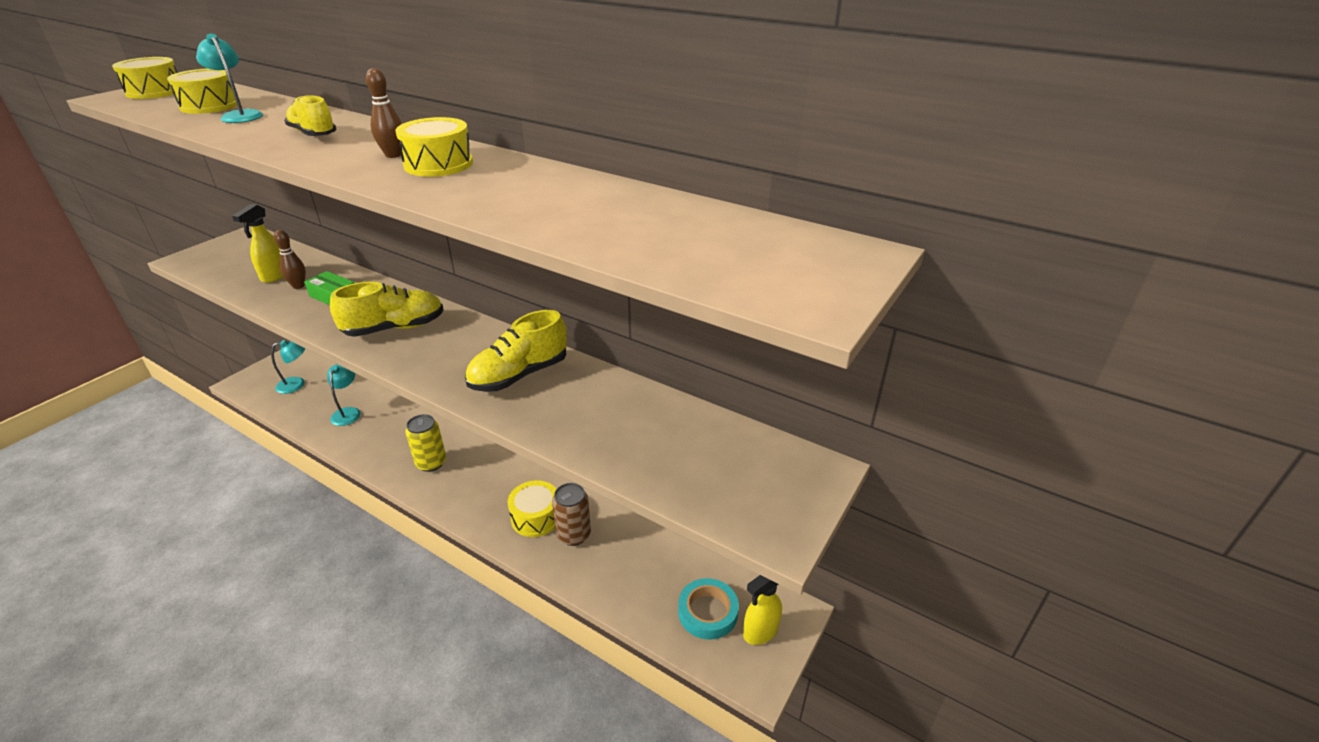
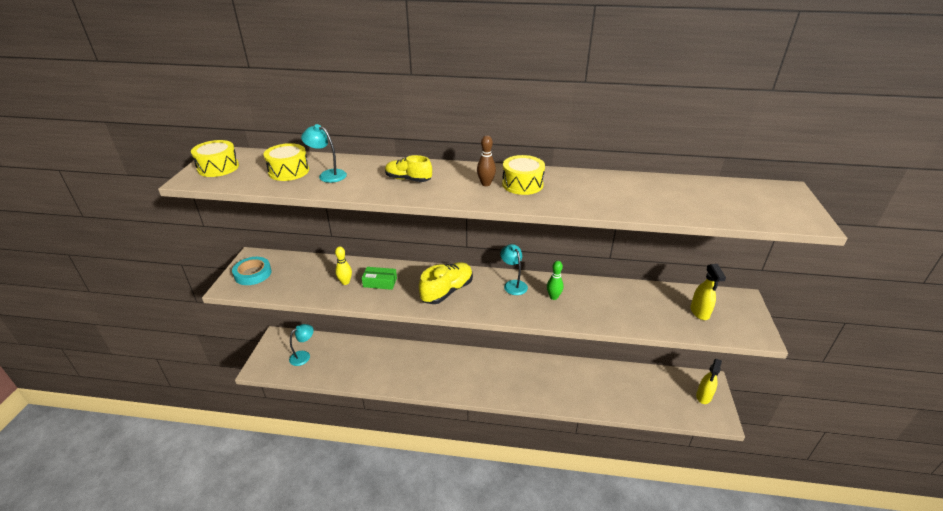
camera: 25 degrees left, 0 degrees up
(275, 276) = (318, 280): yellow spray bottle -> yellow spray bottle (699, 312)
(298, 286) = (345, 282): brown bowling pin -> yellow bowling pin
(348, 412) = (362, 362): turquoise lamp -> turquoise lamp (513, 284)
(431, 463) = (451, 374): yellow can -> none
(519, 375) = (553, 297): yellow shoe -> green bowling pin
(536, 517) = (543, 383): yellow drum -> none
(574, 535) = (573, 384): brown can -> none
(708, 612) = (673, 397): turquoise tape -> turquoise tape (253, 274)

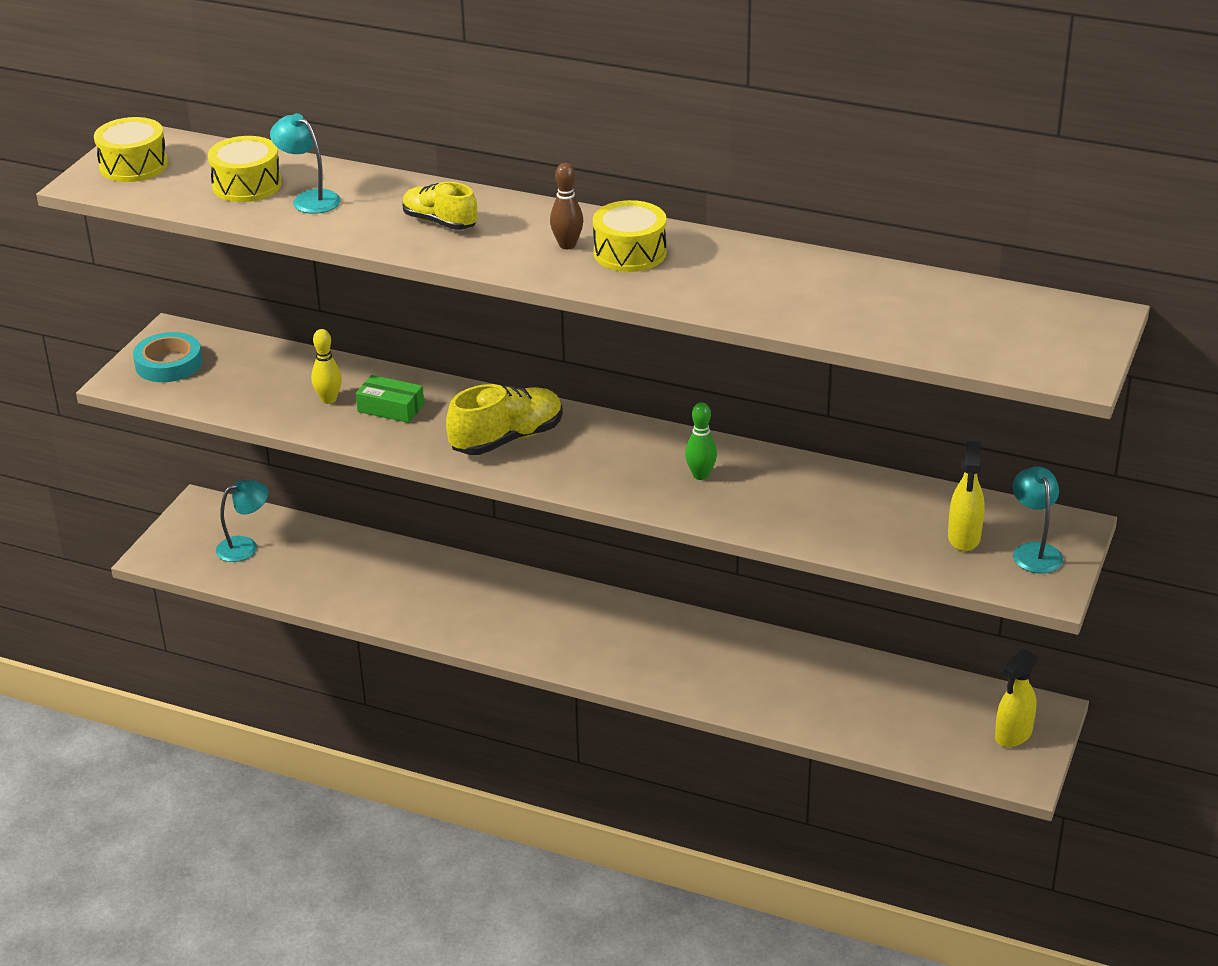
camera: 15 degrees right, 0 degrees up
(513, 284) = (636, 444): turquoise lamp -> turquoise lamp (1034, 551)

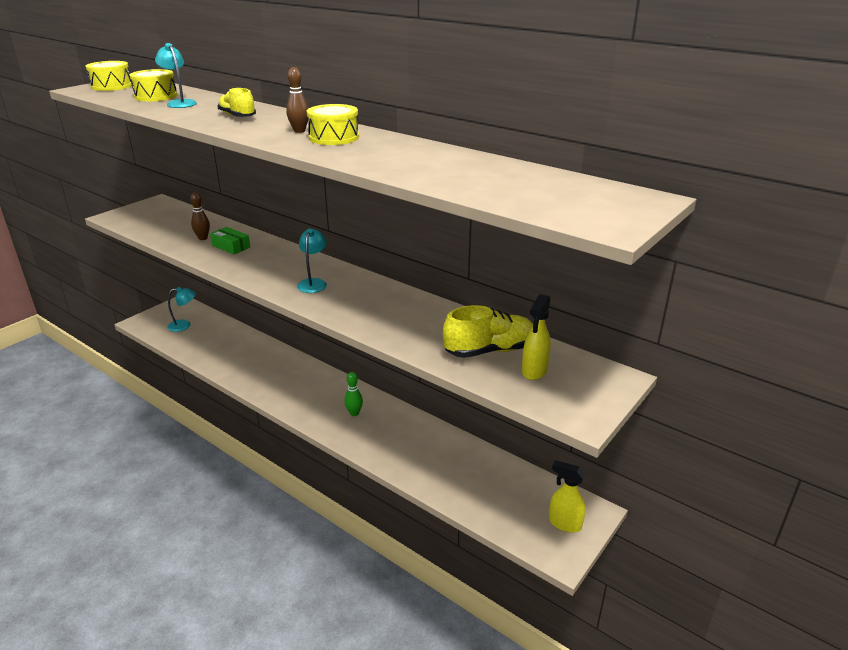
camera: 15 degrees right, 5 degrees down
(168, 363) = (141, 213): turquoise tape -> none
(329, 399) = (203, 238): yellow bowling pin -> brown bowling pin
(507, 439) = (280, 269): yellow shoe -> yellow shoe (489, 350)
(700, 475) = (379, 305): green bowling pin -> green bowling pin (354, 413)
(1013, 735) = (564, 523): yellow spray bottle -> yellow spray bottle turned 60 degrees clockwise
(1034, 551) = (583, 389): turquoise lamp -> turquoise lamp (313, 283)

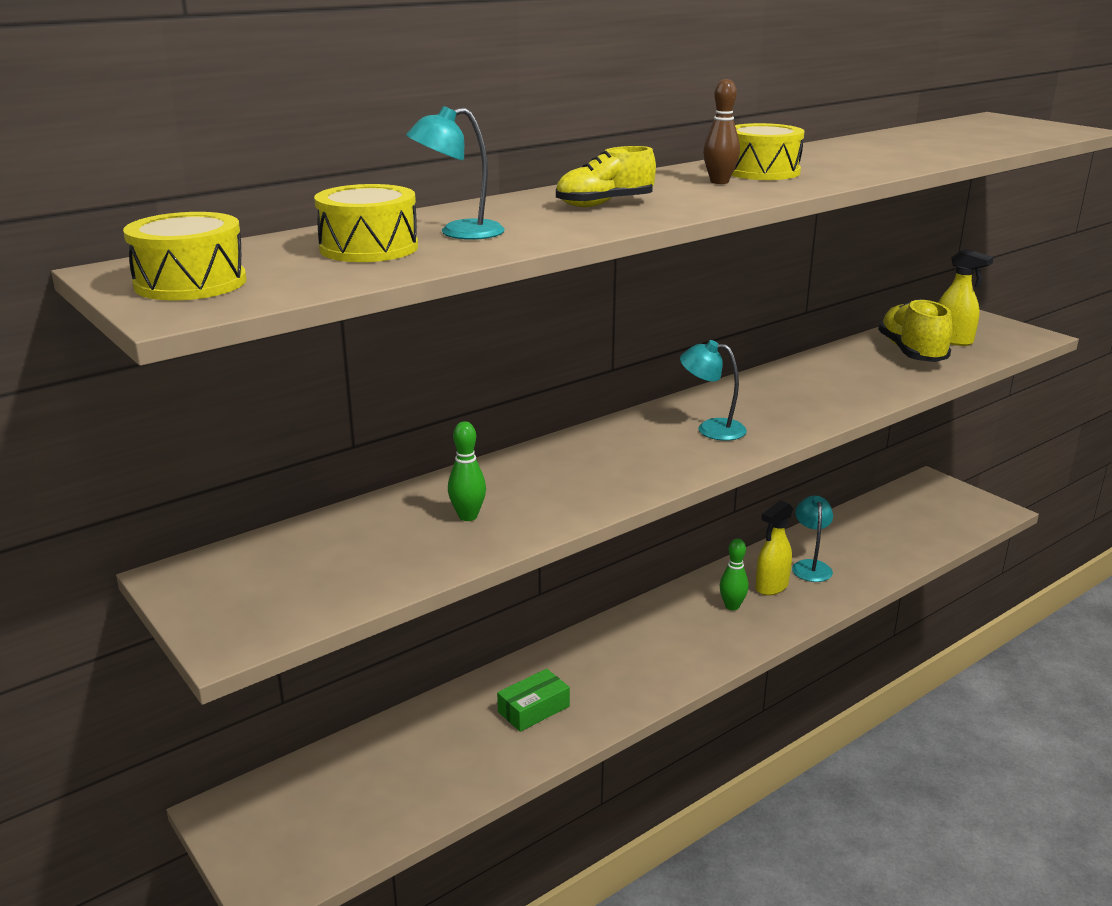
camera: 75 degrees left, 5 degrees down
(184, 325) = (342, 800): turquoise lamp -> turquoise lamp (810, 566)
(203, 238) = (468, 516): brown bowling pin -> green bowling pin
(231, 246) = (528, 489): green box -> green box (533, 709)
(564, 523) = (950, 499): yellow spray bottle -> yellow spray bottle (771, 587)

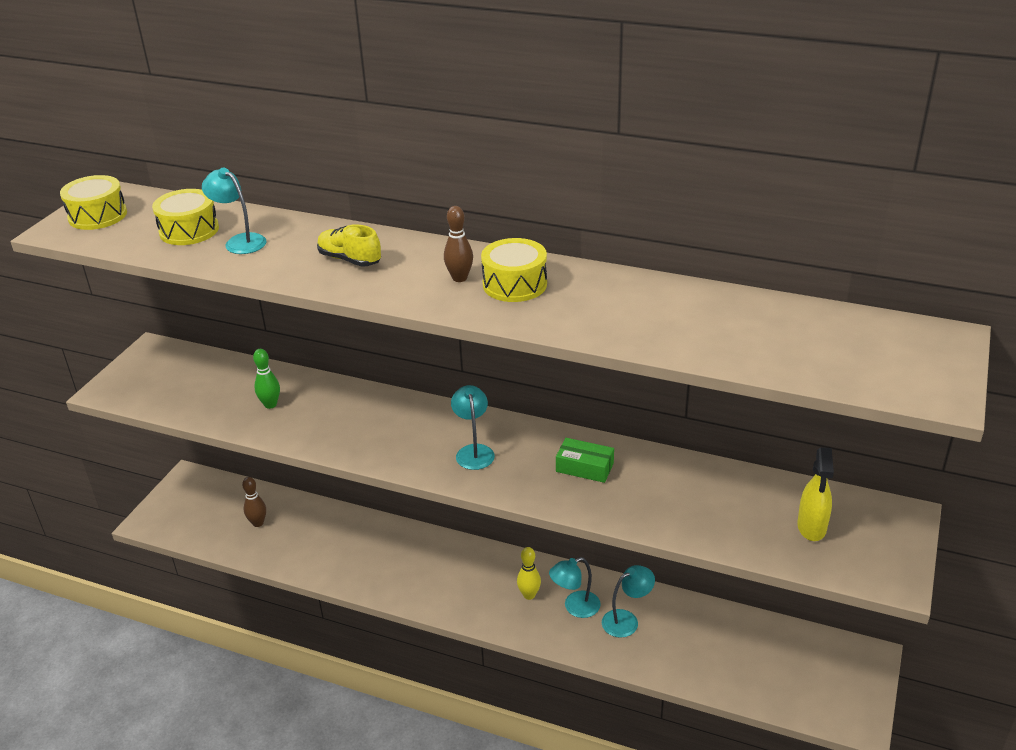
camera: 60 degrees right, 10 degrees up
(408, 767) = (258, 523): none -> brown bowling pin
(533, 709) = (340, 548): green box -> green box (584, 467)
(732, 606) = (529, 595): green bowling pin -> yellow bowling pin
(771, 587) = (575, 607): yellow spray bottle -> turquoise lamp
(911, 352) = (747, 509): yellow shoe -> none

